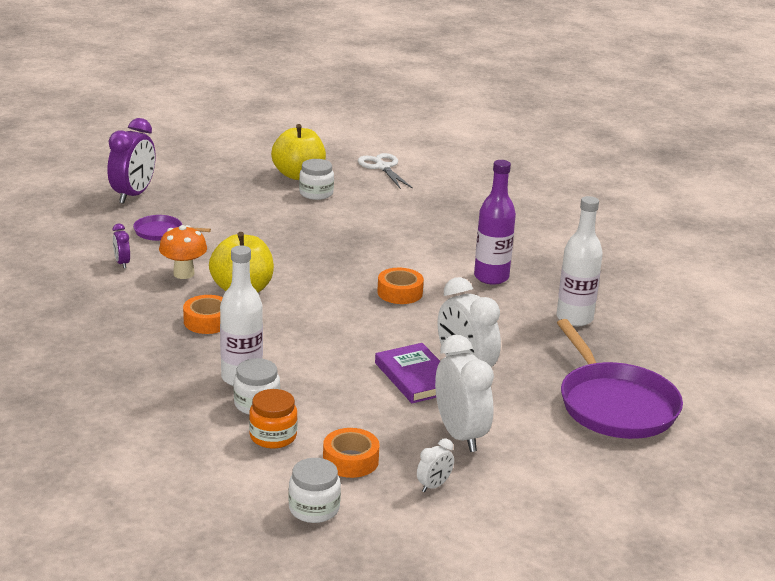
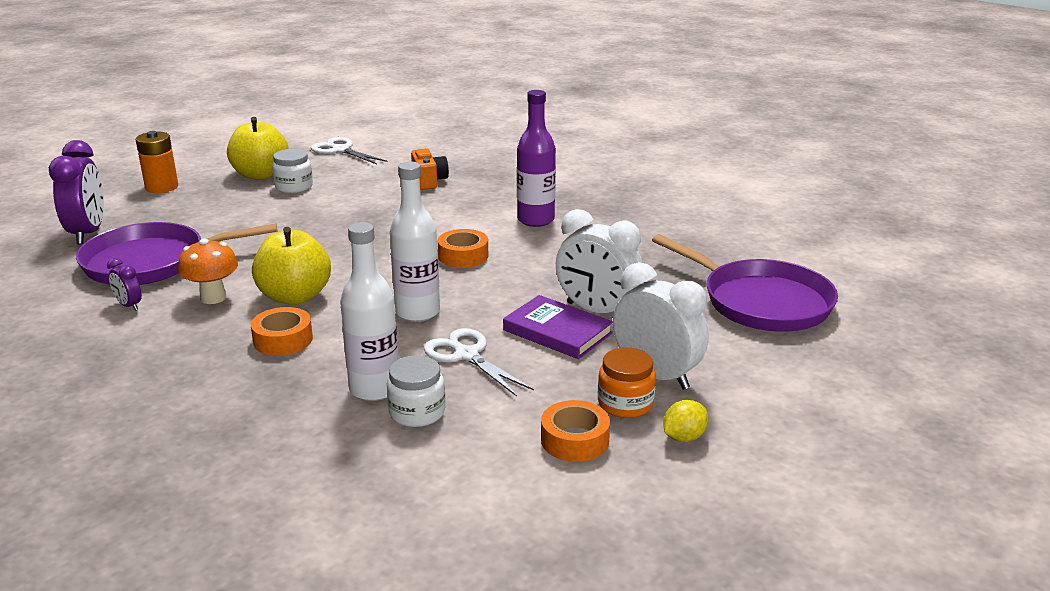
camera: 25 degrees left, 0 degrees up
(161, 232) = (151, 262): purple pan -> purple pan, size x2.04
(214, 168) = (162, 187): none -> orange battery
(273, 436) = (467, 442): orange jar -> orange jar (625, 404)
(314, 509) = (587, 510): white jar -> none
(329, 374) = (467, 355): none -> white scissors
(432, 216) = (429, 181): none -> orange camera
(434, 486) = (684, 437): white clock -> yellow lemon
(574, 318) = (645, 236): white bottle -> white bottle (417, 312)

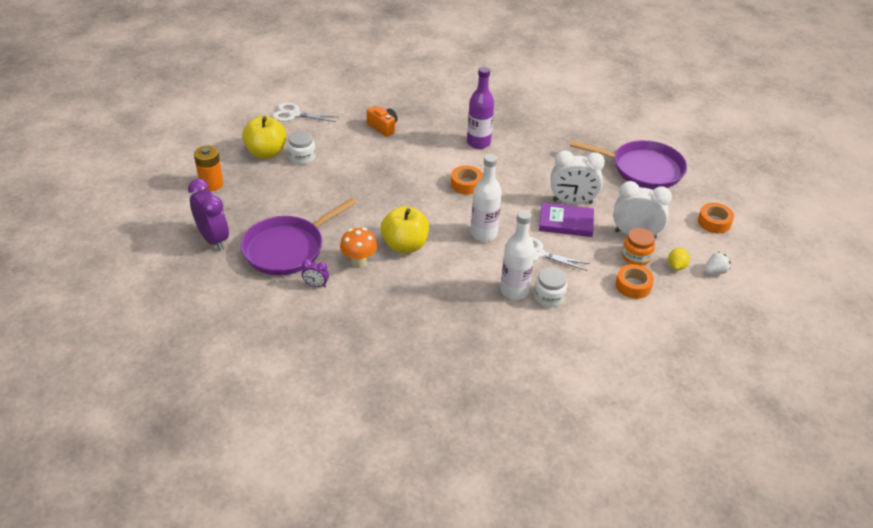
camera: 30 degrees left, 15 degrees up
(283, 340) = (433, 277): orange tape -> orange tape (714, 222)
(751, 466) = (715, 271): none -> white strawberry

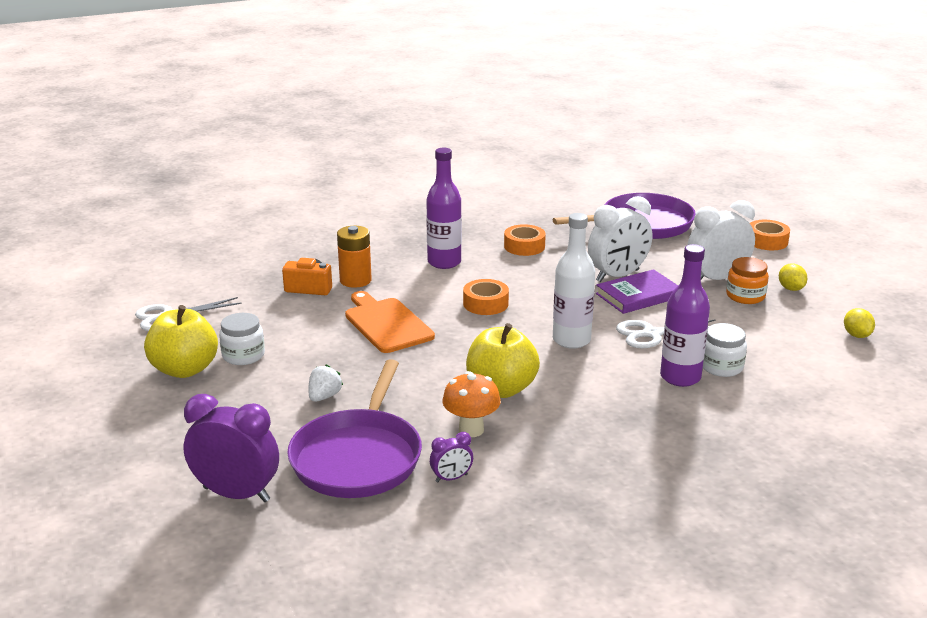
camera: 35 degrees left, 15 degrees down
(211, 184) = (148, 434): orange battery -> orange battery (355, 280)
(395, 172) = (386, 324): none -> orange cutting board
(514, 291) = (680, 377): white bottle -> purple bottle
(633, 285) = (780, 321): orange tape -> orange tape (524, 246)
(671, 322) = (856, 335): none -> yellow lemon
(715, 271) = (828, 279): white strawberry -> white strawberry (324, 396)

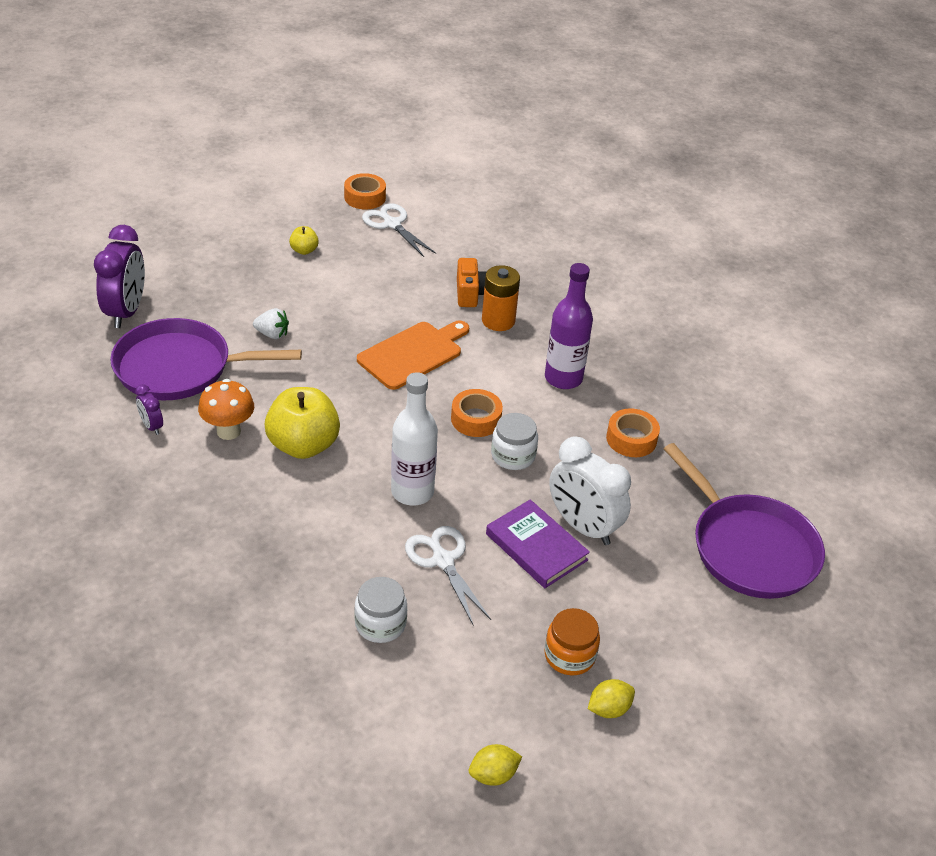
camera: 75 degrees right, 15 degrees up
(185, 369) = (304, 250): yellow apple -> yellow apple, size x0.47
(243, 355) = (333, 277): white jar -> white jar (513, 456)
(680, 377) = (350, 585): purple bottle -> none
(716, 278) = (610, 626): white clock -> none
(767, 241) = (756, 690): orange tape -> orange tape (365, 197)

